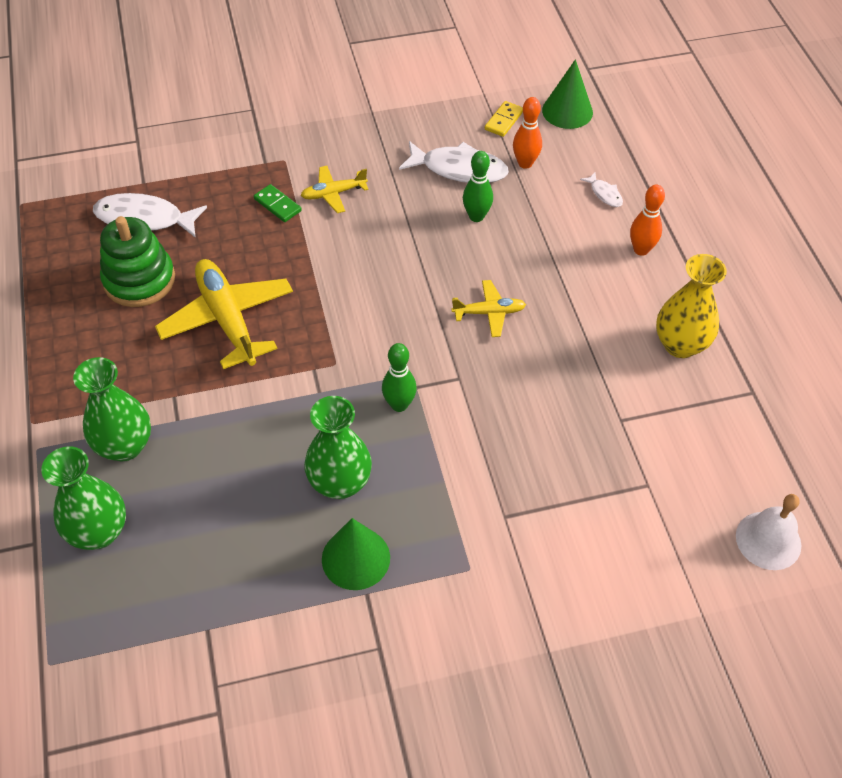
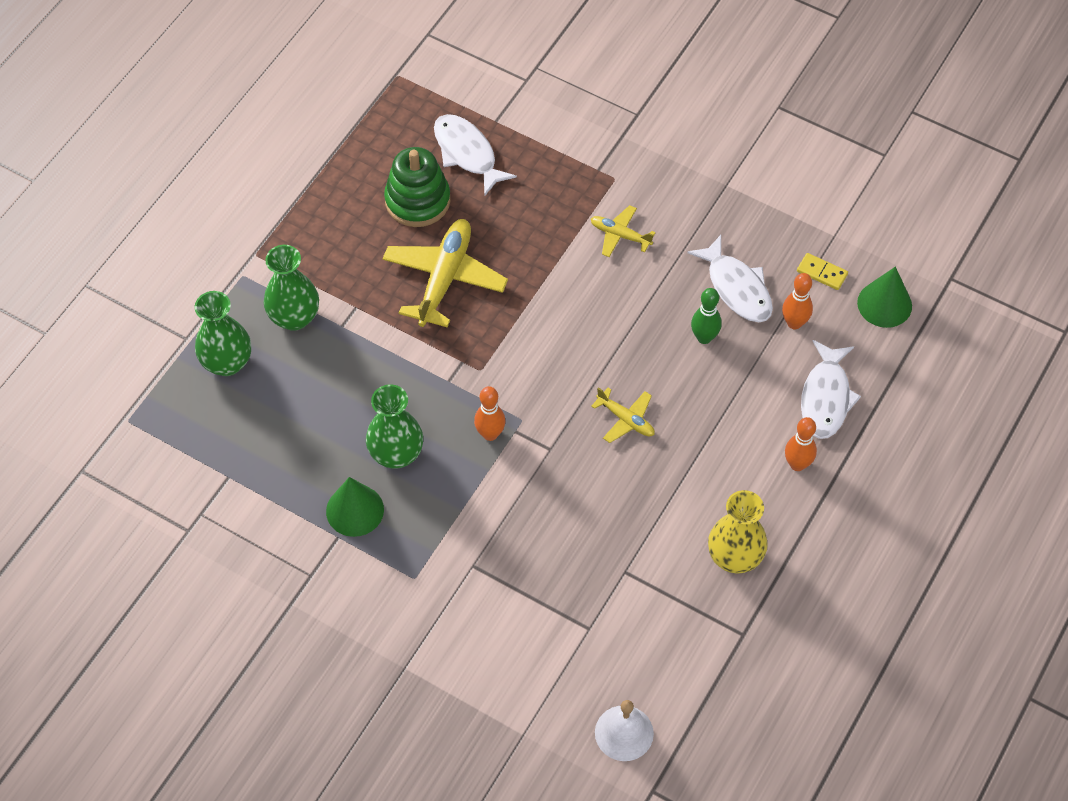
camera: 45 degrees right, 5 degrees up
(277, 205) = (570, 213): green domino -> none
(399, 405) = (490, 434): green bowling pin -> orange bowling pin
(504, 120) = (822, 273): yellow domino -> yellow domino turned 45 degrees clockwise
(604, 194) = (825, 398): white fish -> white fish, size x2.10

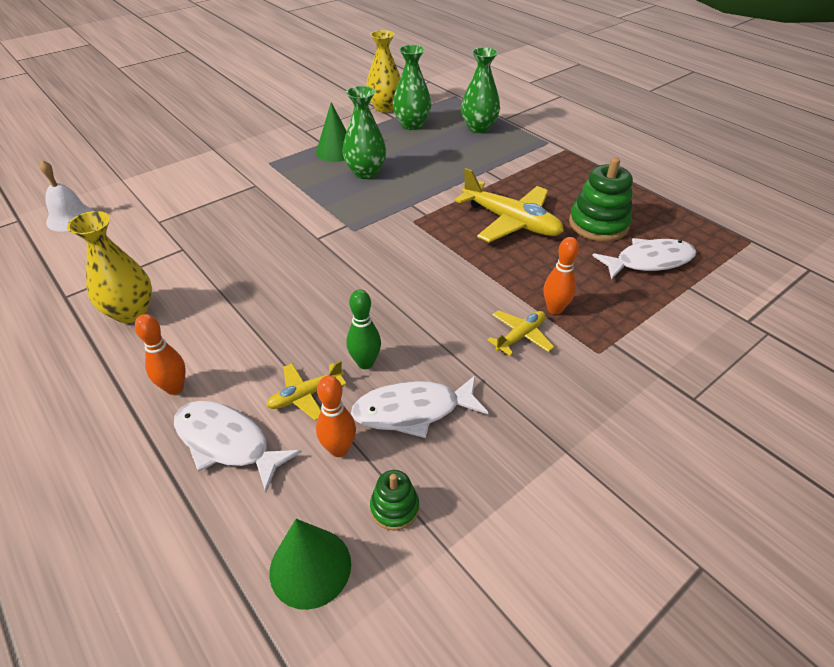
camera: 110 degrees right, 15 degrees down
(200, 499) = (385, 108): none -> yellow vase
(294, 317) = (503, 155): green vase -> green vase (412, 125)
(490, 434) = (352, 213): orange bowling pin -> orange bowling pin (554, 309)
(626, 419) = (313, 285): yellow plane -> yellow plane (305, 395)
(822, 273) = (394, 508): yellow domino -> green stacking toy

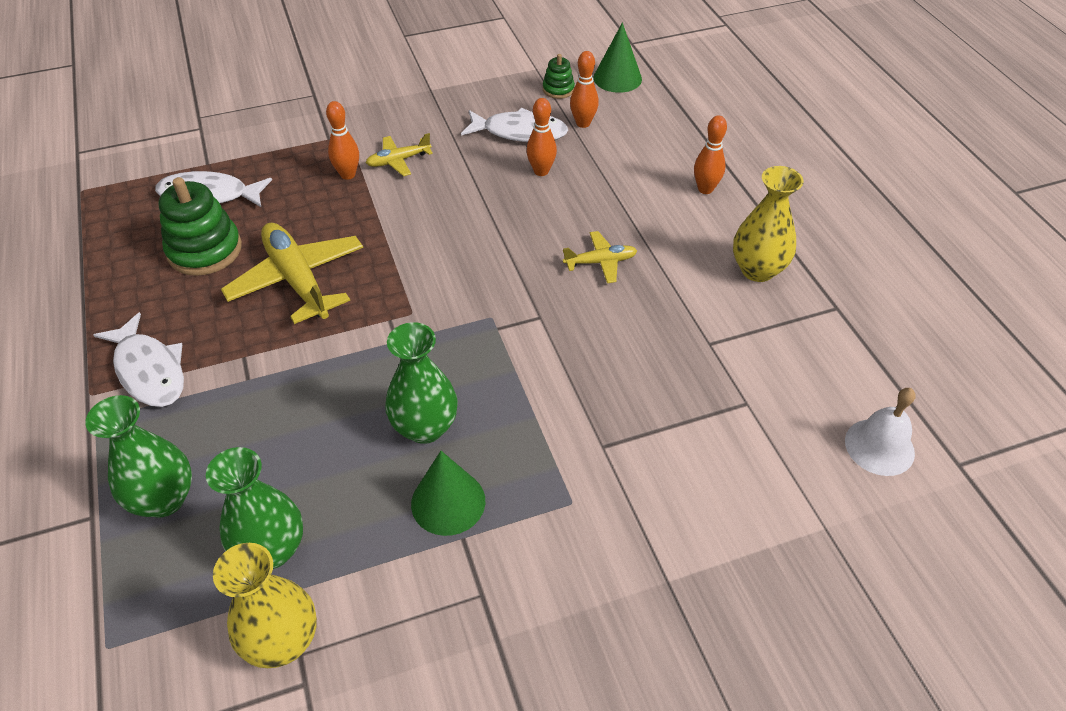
camera: 160 degrees left, 5 degrees up
(227, 442) = (663, 144): white fish -> white fish (149, 370)
(305, 395) = (598, 160): yellow plane -> yellow plane (600, 262)
(365, 363) = (541, 171): green bowling pin -> orange bowling pin

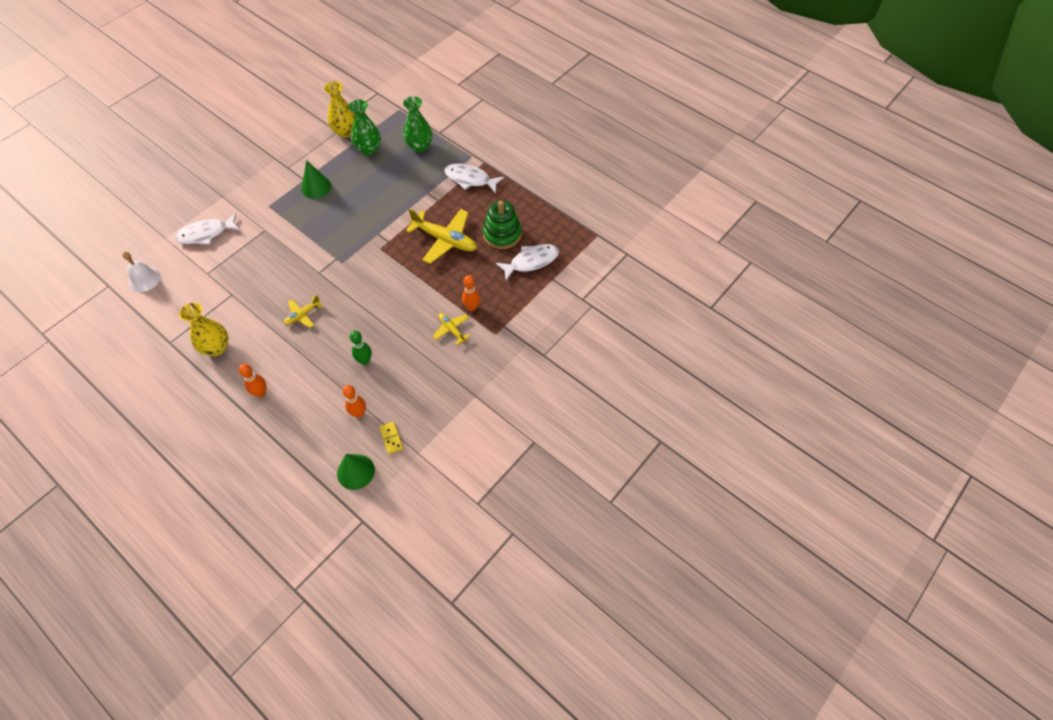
camera: 150 degrees right, 10 degrees up
(398, 161) = (451, 329): yellow plane -> yellow plane turned 75 degrees counterclockwise
(425, 427) = (341, 207): green vase -> none
(520, 132) = (395, 385): white fish -> white fish (206, 234)
(541, 171) = (365, 360): orange bowling pin -> green bowling pin
(558, 89) = (391, 438): green stacking toy -> yellow domino

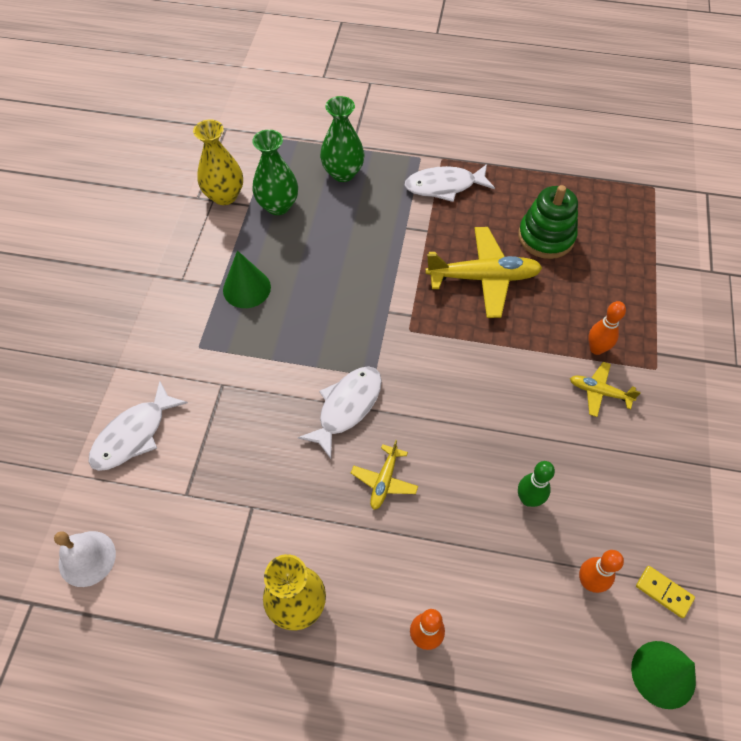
camera: 30 degrees left, 0 degrees up
(531, 261) = (611, 254): white fish -> white fish (347, 407)

